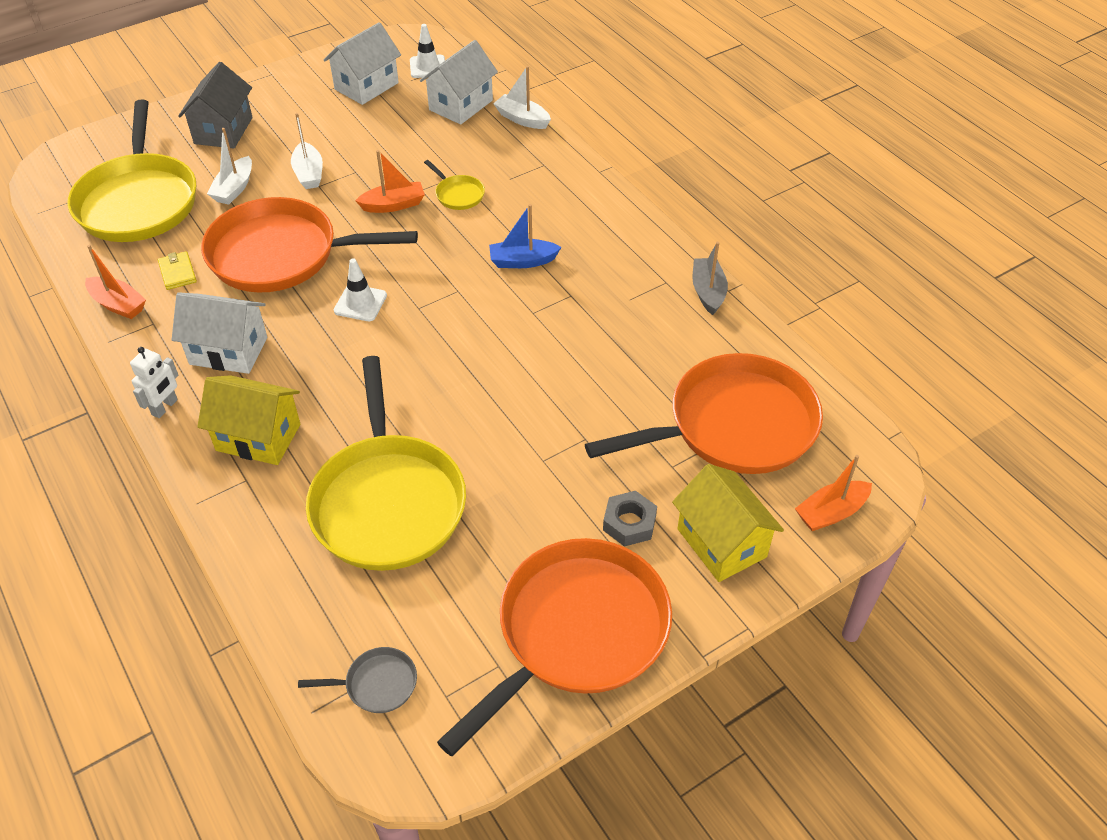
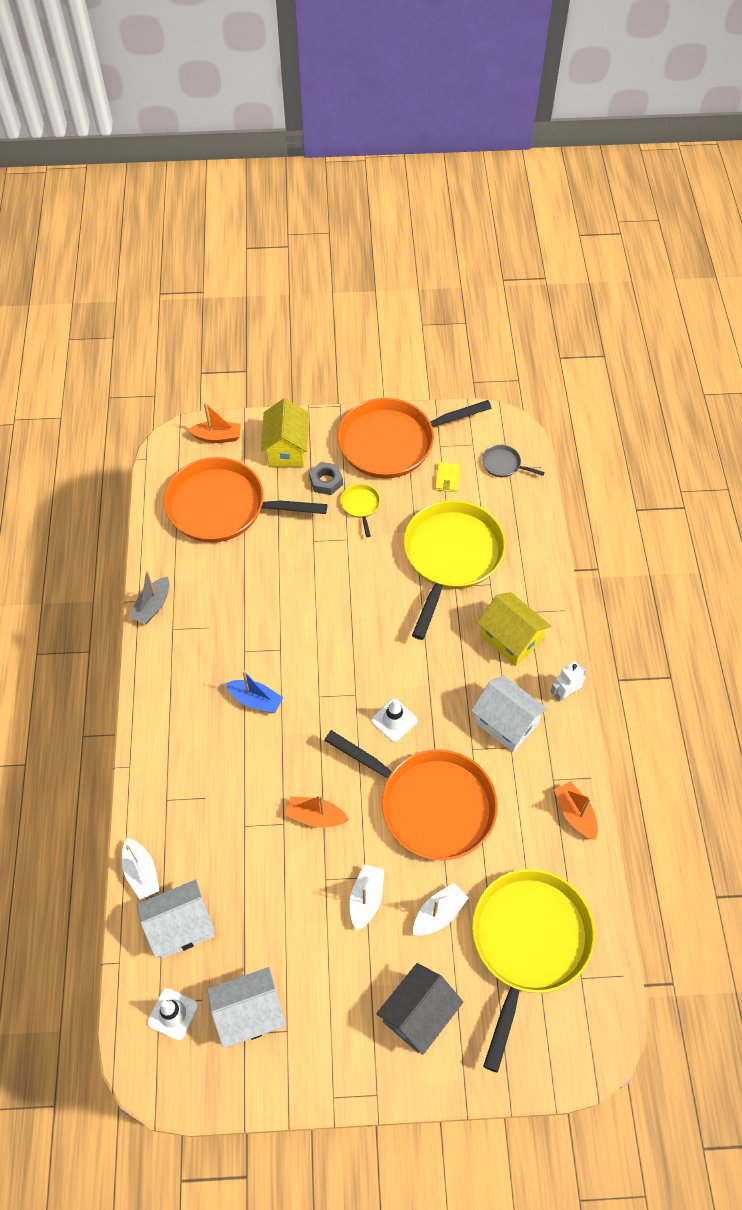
camera: 150 degrees left, 10 degrees up
(177, 272) = (519, 827): yellow wallet -> yellow wallet (447, 478)
(458, 194) = (258, 801): yellow pan -> yellow pan (360, 506)

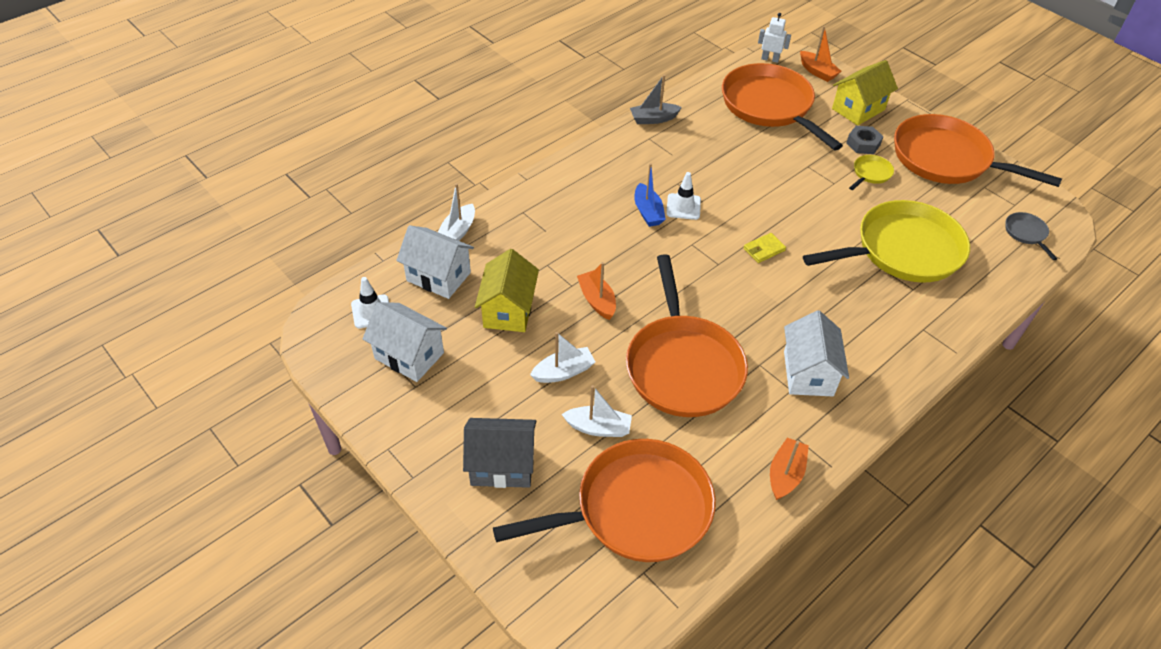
camera: 50 degrees right, 10 degrees down
(394, 720) = (725, 299): white traffic cone -> white traffic cone (683, 207)
(447, 478) = (964, 207): yellow wallet -> yellow wallet (764, 249)
(510, 639) = (884, 331): yellow house -> yellow house (508, 310)
(528, 942) = (636, 509): yellow pan -> orange pan
(564, 694) = (883, 399): white robot -> white robot (770, 59)

